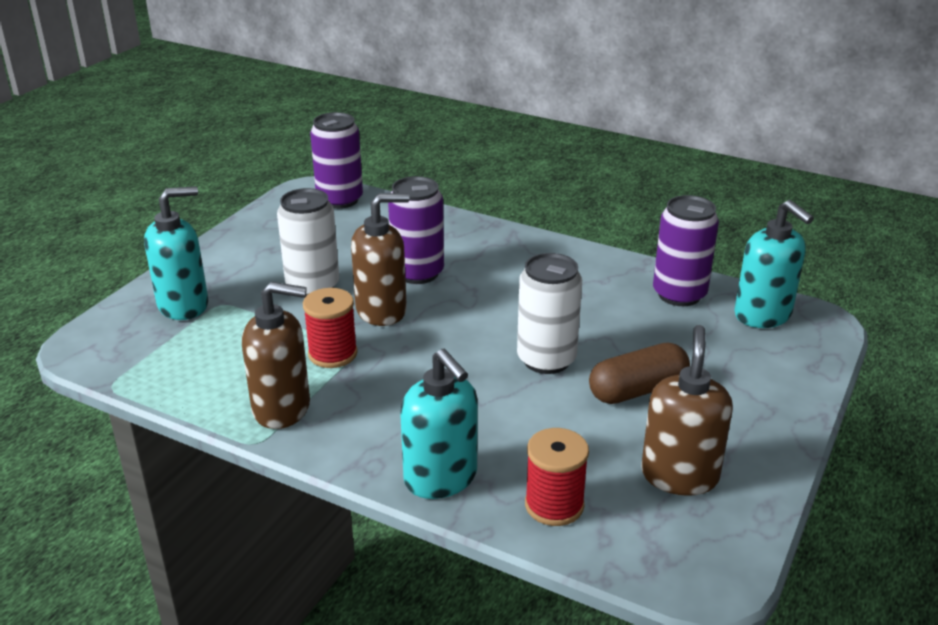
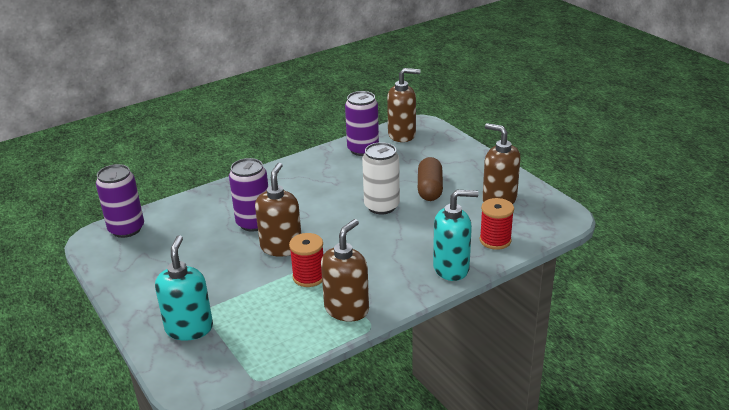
camera: 60 degrees left, 0 degrees up
(313, 286) = (225, 267): white can -> none
(763, 315) = (402, 135): turquoise soap dispenser -> brown soap dispenser

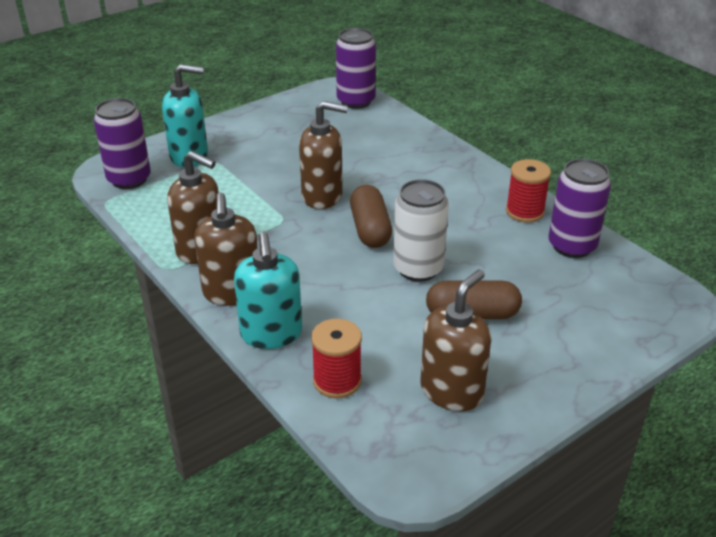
camera: 85 degrees right, 5 degrees up
(254, 223) = (371, 173): purple can -> purple can (129, 179)
(309, 277) = (264, 219): red spool -> red spool (524, 211)
(331, 225) = (370, 229): none -> brown capsule
(402, 135) = (633, 283): brown soap dispenser -> brown soap dispenser (232, 292)

